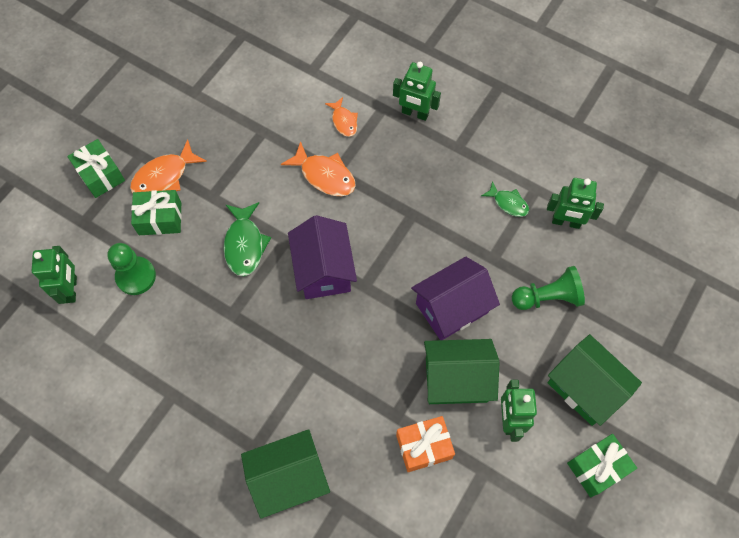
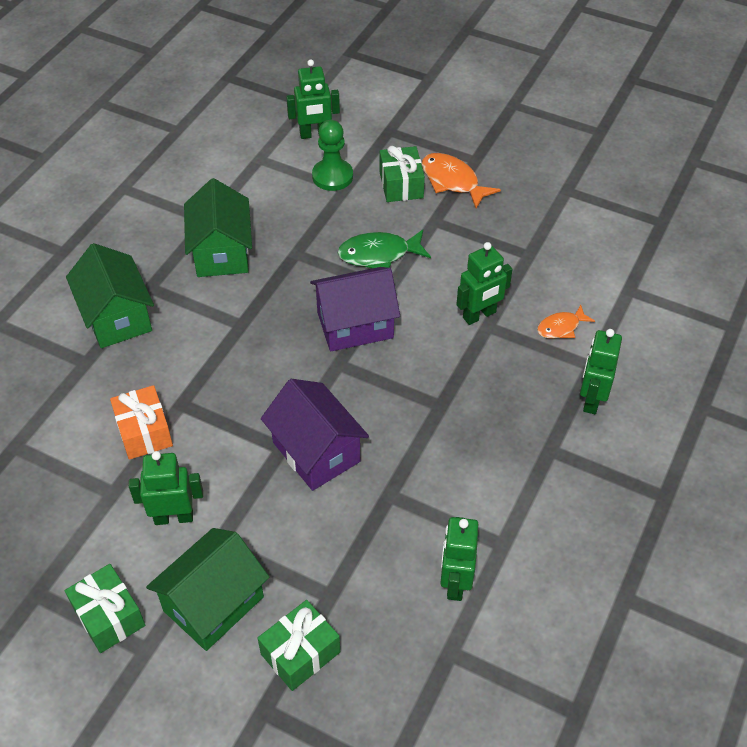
camera: 85 degrees right, 15 degrees down
(100, 175) = (445, 135): green gift -> green gift (300, 653)
(324, 175) = (479, 315): orange fish -> green robot
(456, 380) = (224, 460): green house -> green house (221, 252)
(508, 203) = (474, 511): green fish -> none
(548, 297) = (339, 559): green pawn -> none

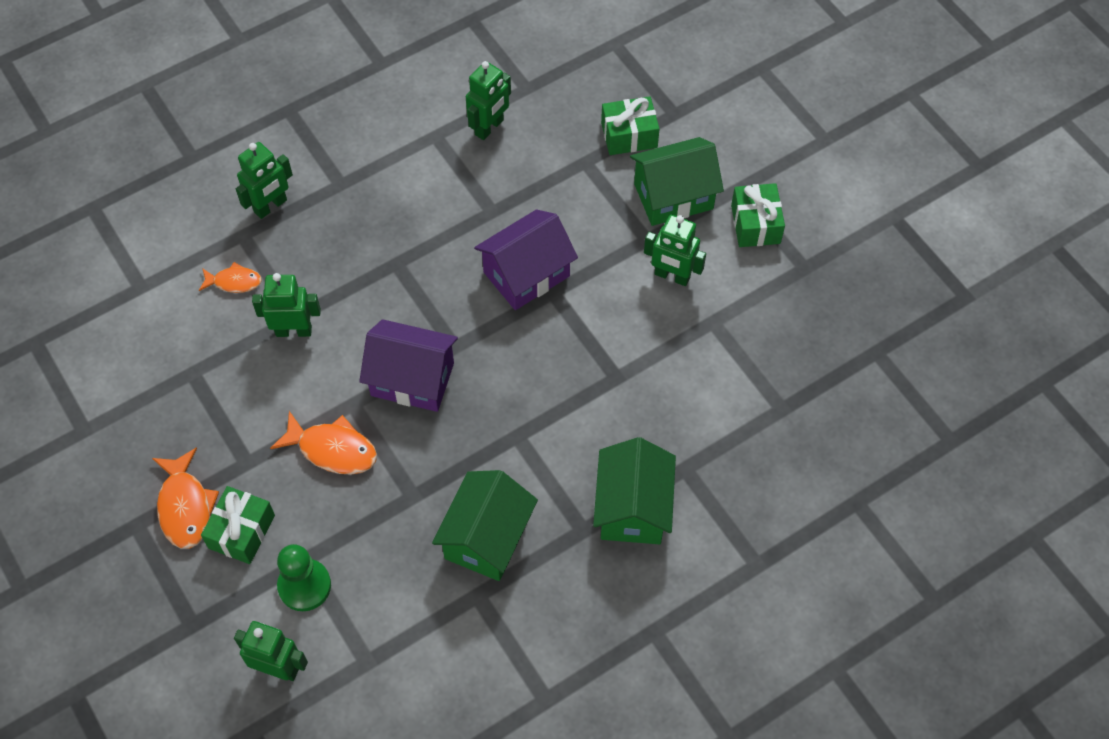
camera: 150 degrees left, 10 degrees up
(144, 432) = (662, 365): orange gift -> none
(316, 452) = (526, 274): purple house -> purple house turned 60 degrees clockwise
(379, 254) = (332, 449): green fish -> orange fish

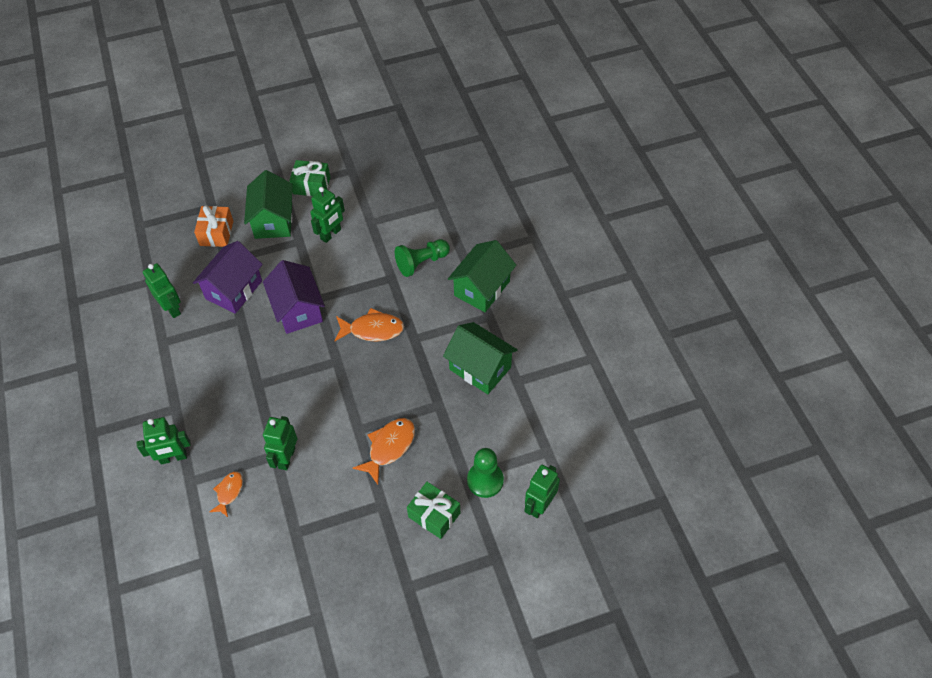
camera: 75 degrees left, 5 degrees down
(185, 506) = (403, 550): orange fish -> orange fish (372, 330)
(271, 206) = (173, 458): green robot -> green robot turned 105 degrees clockwise
(412, 379) = (352, 390): purple house -> purple house (234, 290)
(629, 135) = (216, 233): green gift -> orange gift
(633, 508) = (482, 288): green house -> green house turned 75 degrees counterclockwise
(656, 411) = (421, 263): none -> green pawn

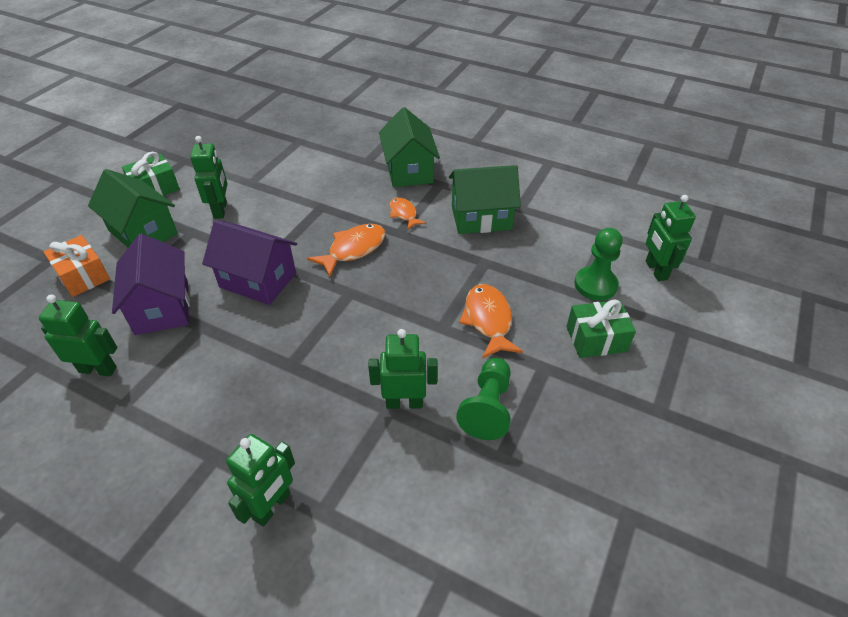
camera: 45 degrees left, 10 degrees down
(229, 492) = (383, 484): orange fish -> orange fish (404, 214)
(286, 458) = (404, 402): green robot -> green robot turned 120 degrees clockwise
(421, 263) = (335, 183): green pawn -> green pawn (487, 407)

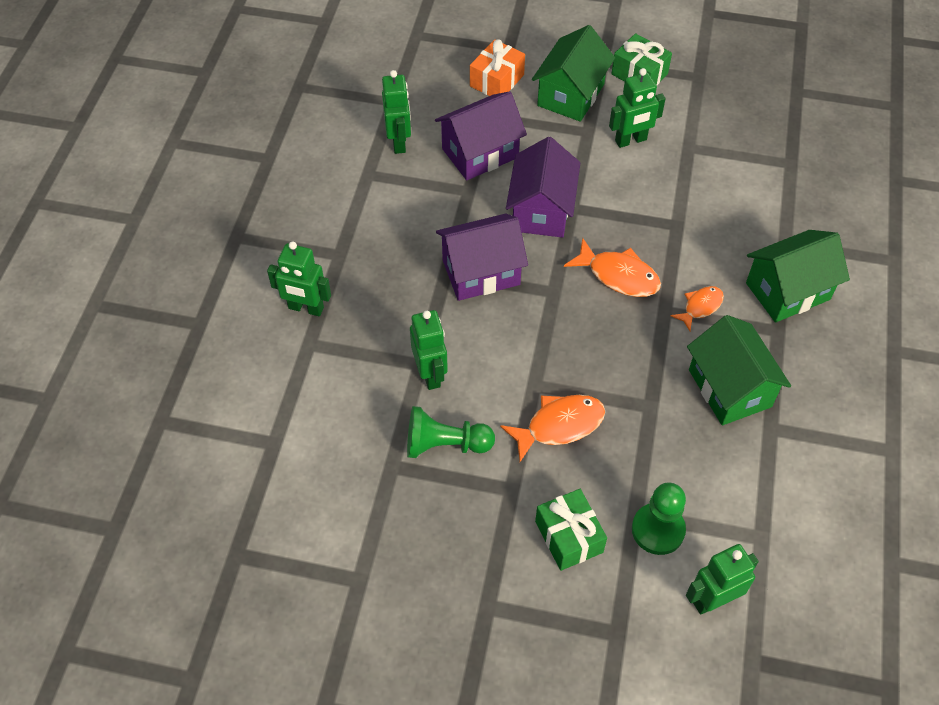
camera: 75 degrees right, 10 degrees up
(304, 338) = (481, 272): none -> purple house

